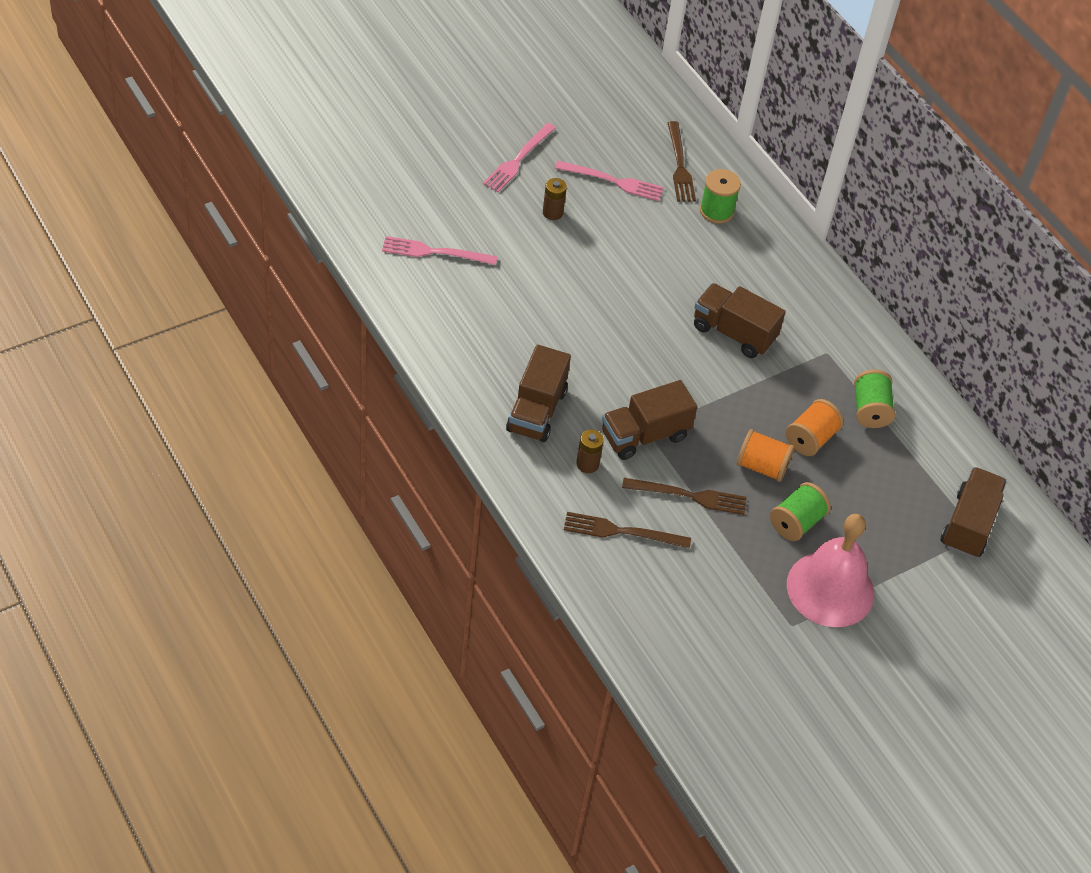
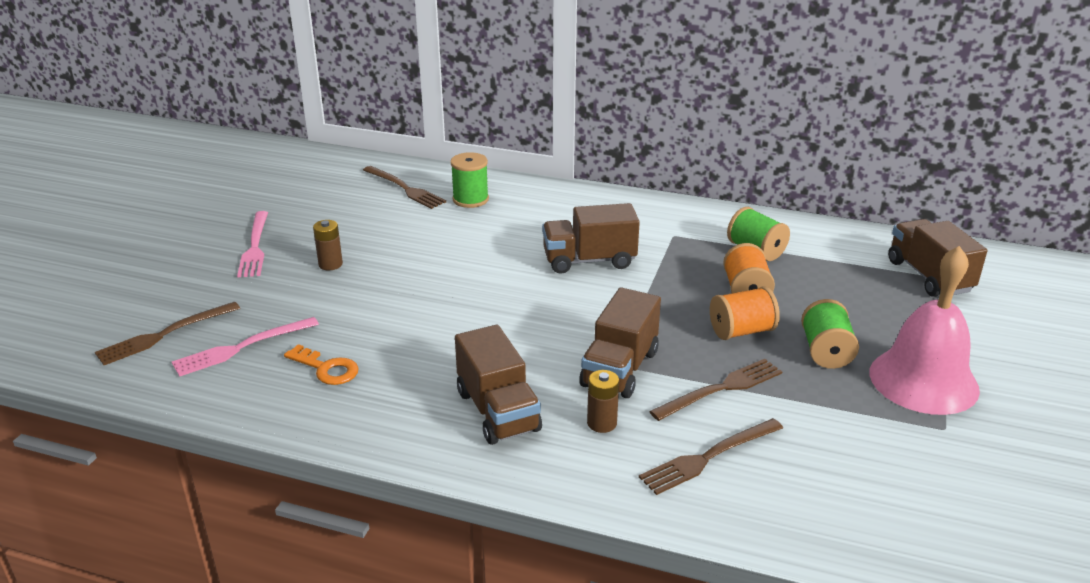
camera: 35 degrees left, 20 degrees down
(399, 208) = (165, 334): none -> brown fork
(469, 305) = (326, 368): none -> orange key
(612, 181) = (360, 221): pink fork -> none

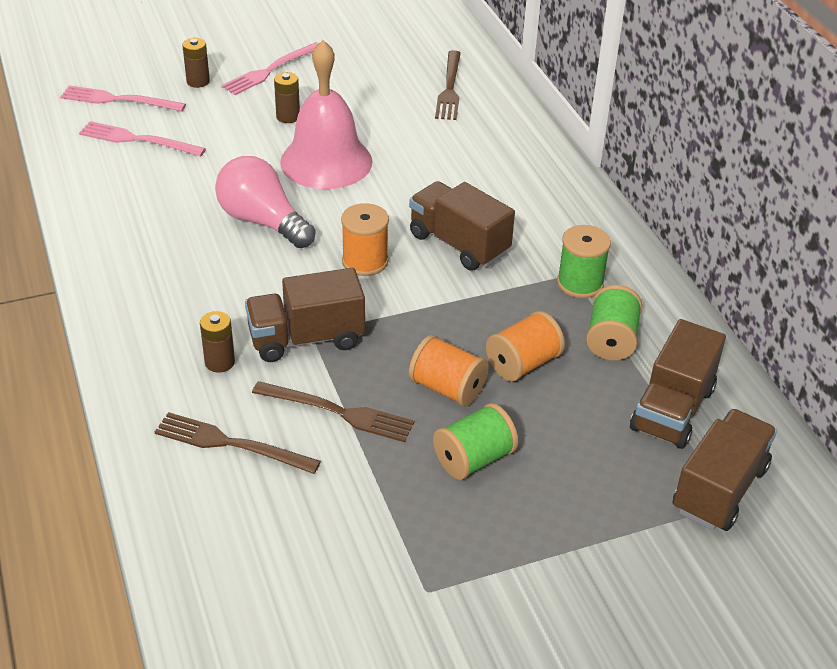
camera: 50 degrees right, 10 degrees up
(165, 334) = (119, 100): brown fork -> pink fork
(210, 285) = (198, 81): none -> brown battery
(326, 368) = (152, 190): orange key -> none
(448, 330) = (262, 221): none -> pink light bulb
(470, 199) = (478, 130): green spool -> green spool (580, 283)
(498, 411) = (181, 300): brown truck -> brown truck (672, 409)
(559, 305) = (365, 261): none -> orange spool
(923, 380) = (497, 548): pink bell -> pink bell (326, 161)

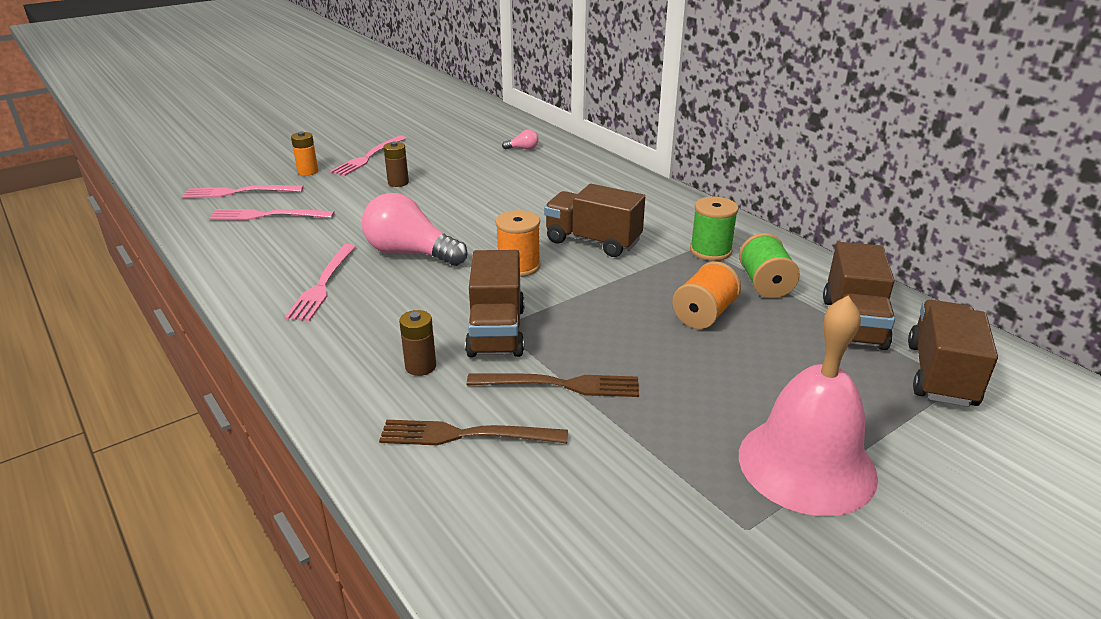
camera: 15 degrees left, 10 degrees down
(164, 244) = (323, 284): none -> pink fork
(198, 81) = (308, 171): brown battery -> orange battery
(306, 338) = (496, 332): brown truck -> brown truck turned 60 degrees counterclockwise
(326, 161) = (446, 205): pink bell -> pink bell (806, 464)
(447, 388) = (651, 345): orange spool -> none
(449, 88) = (523, 149): brown fork -> pink light bulb
(473, 459) = (712, 397): green spool -> none

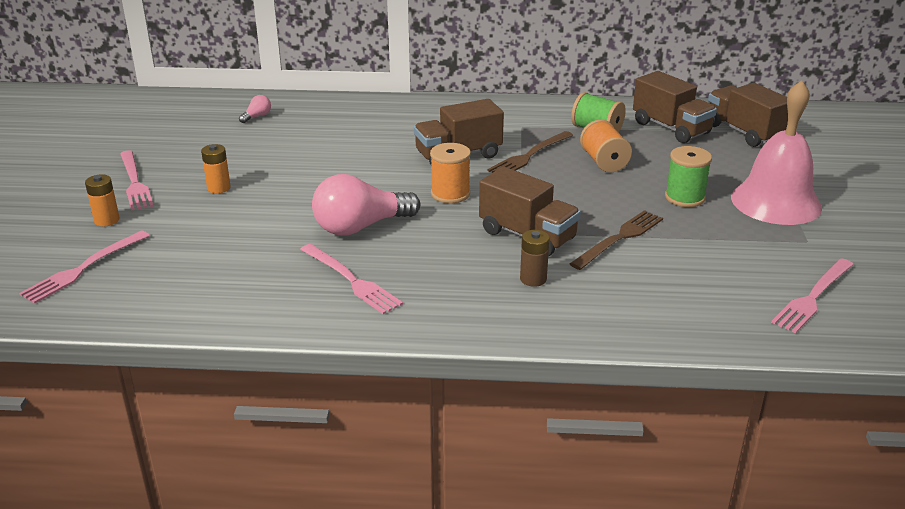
camera: 50 degrees left, 0 degrees up
(268, 215) = (169, 268): pink fork -> pink fork (813, 297)
(398, 183) = (219, 188): brown battery -> orange battery
(467, 435) = (634, 290): brown fork -> brown fork (529, 155)
(710, 251) = (533, 126): green spool -> green spool (684, 197)

